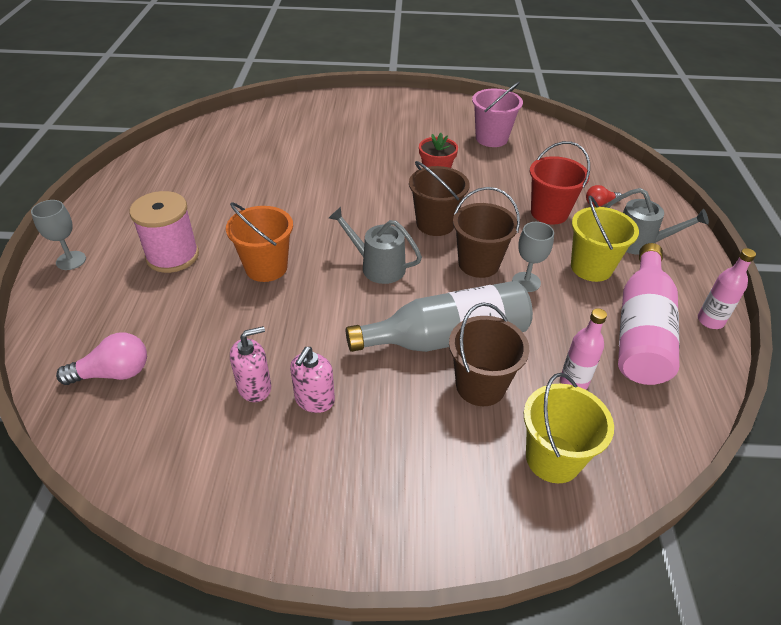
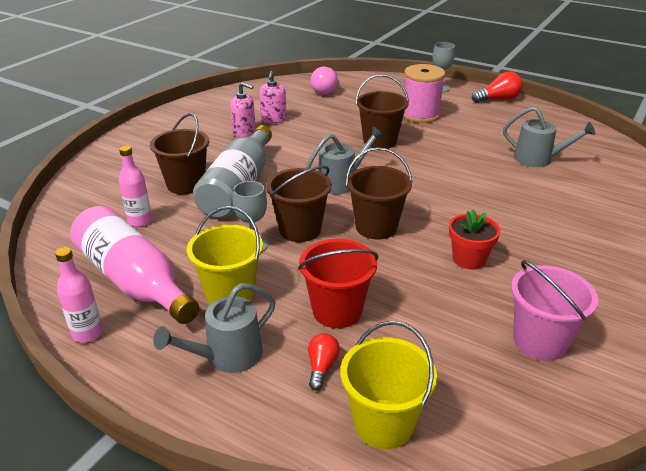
camera: 120 degrees right, 10 degrees down
(98, 209) = (498, 99): none -> red light bulb
(247, 165) = (538, 159): none -> grey watering can
(266, 267) = (380, 141): orange bucket -> brown bucket
(314, 400) = (244, 132): pink soap dispenser -> pink soap dispenser turned 150 degrees clockwise
(553, 458) = (108, 189): yellow bucket -> yellow bucket (383, 423)

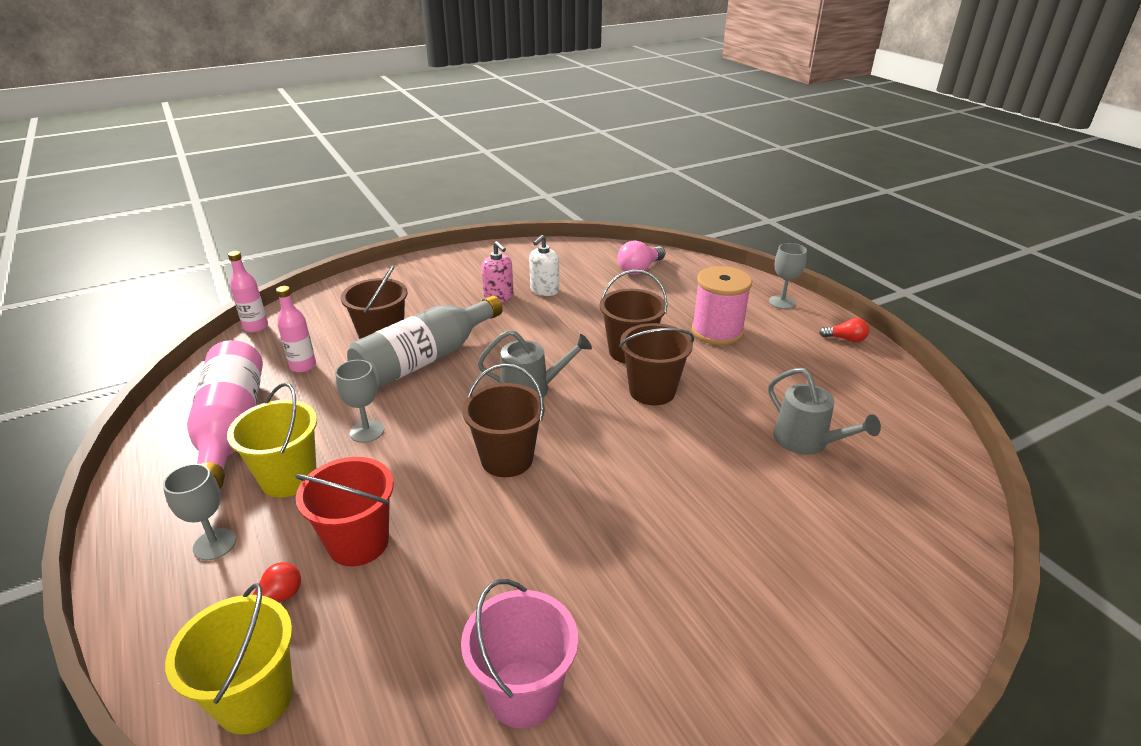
camera: 30 degrees right, 0 degrees up
(87, 333) = (143, 466): pink bottle -> pink bottle (256, 327)
(227, 356) = (214, 544): grey watering can -> grey goblet
(273, 119) = (544, 290): pink soap dispenser -> white soap dispenser
(300, 229) = (428, 431): brown bucket -> brown bucket (652, 391)
(469, 259) = (563, 543): red flower pot -> none
(498, 99) = (845, 339): red light bulb -> red light bulb, size x0.62

